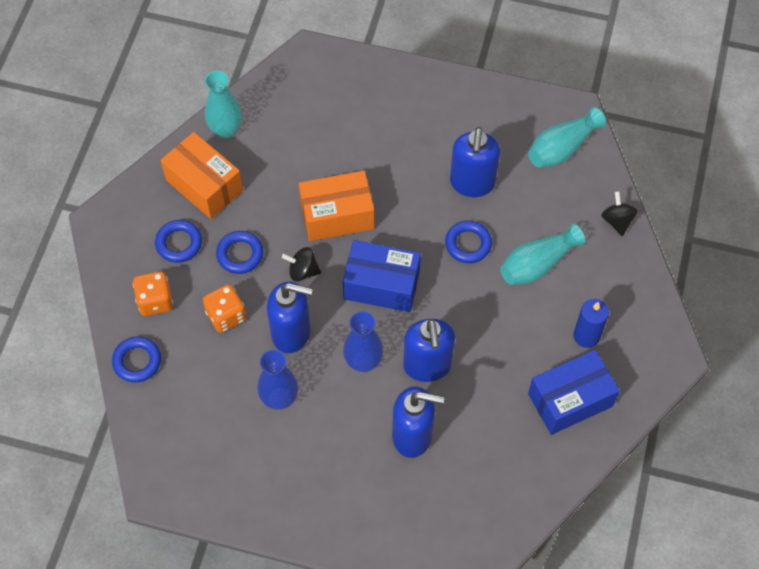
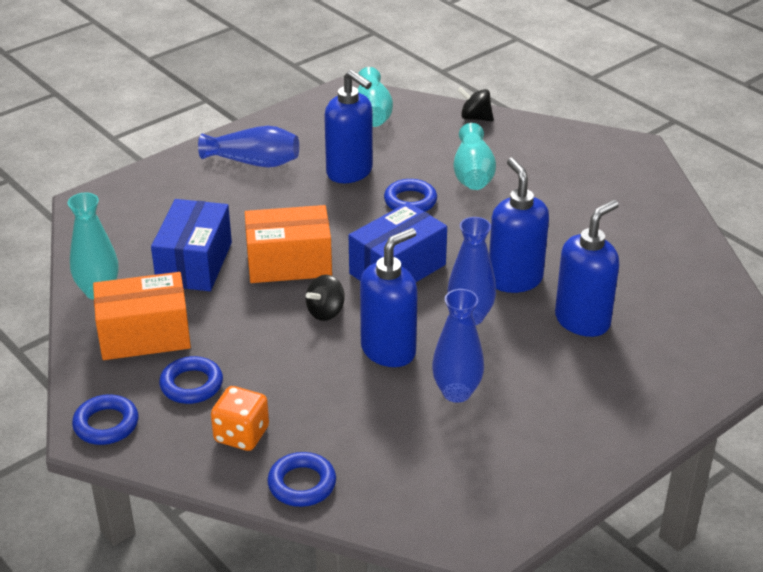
camera: 55 degrees left, 25 degrees down
(226, 316) = (319, 388): orange dice -> none
(240, 254) = (257, 346): blue ring -> blue ring (106, 424)
(337, 215) = (289, 263): orange box -> orange box turned 60 degrees clockwise
(427, 366) = (514, 279): blue soap dispenser -> blue soap dispenser turned 135 degrees counterclockwise
(434, 116) = (254, 162): none -> blue vase
(570, 400) = (628, 215): blue box -> blue box (194, 264)
(586, 336) = (572, 179): blue candle -> none

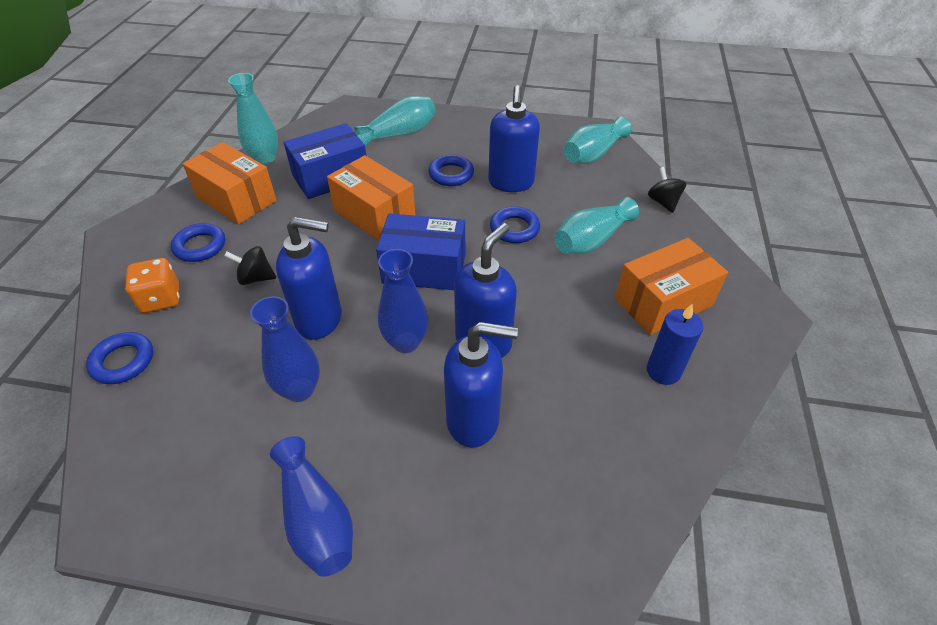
camera: 50 degrees right, 10 degrees up
(106, 424) = (132, 234): blue ring -> blue ring (451, 174)
(184, 193) = (400, 133): none -> turquoise vase
(254, 162) = (467, 139): blue vase -> blue vase (316, 518)
(326, 312) = (336, 262): black spinning top -> black spinning top (256, 278)
(574, 181) = (663, 302): none -> orange box
(633, 218) = (663, 371): none -> blue candle

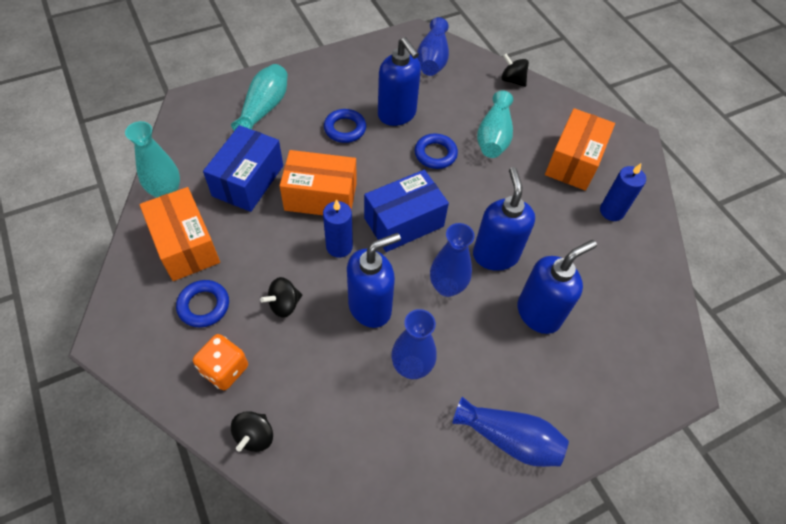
camera: 40 degrees left, 10 degrees up
(123, 361) = (255, 436): blue ring -> black spinning top
(236, 199) = (185, 245): orange box -> orange box turned 60 degrees clockwise
(347, 259) = (339, 246): none -> blue candle
(593, 154) = (432, 59): turquoise vase -> blue vase

